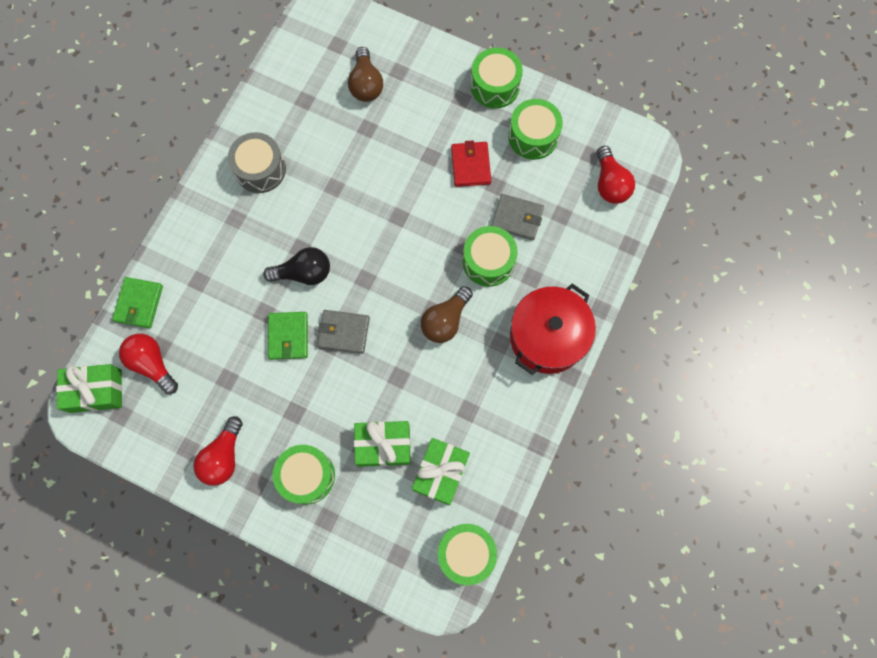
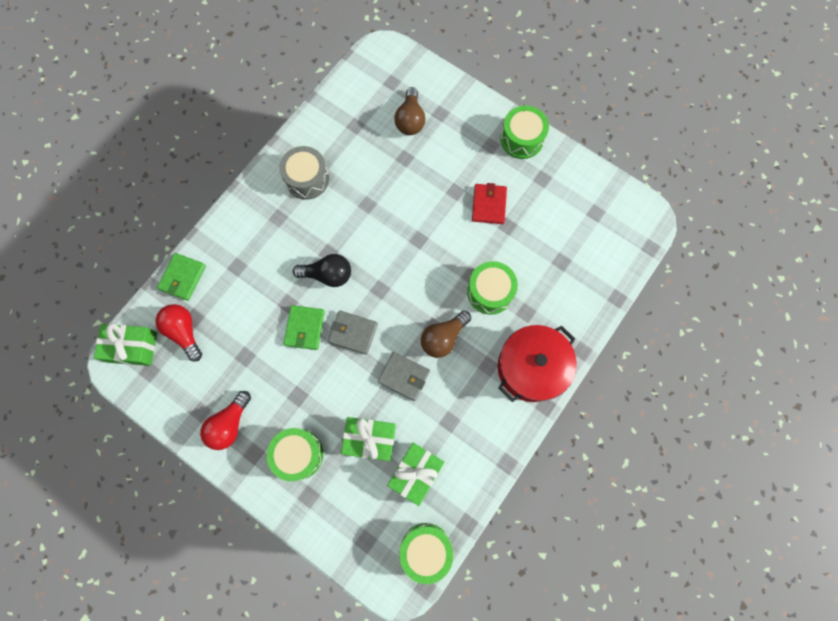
camera: 10 degrees right, 0 degrees up
(517, 218) = (521, 258): grey wallet -> grey wallet (404, 376)
(533, 136) = (547, 188): green drum -> none
(610, 183) = (609, 241): red light bulb -> none

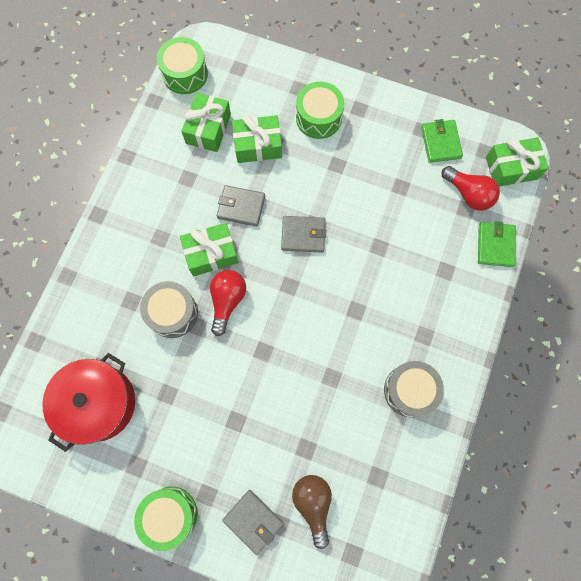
camera: 165 degrees right, 0 degrees up
(229, 424) = (390, 126): red light bulb -> red light bulb (227, 301)
(304, 328) = (353, 227): green wallet -> green wallet (440, 142)
(328, 275) = (348, 287): black light bulb -> none
(443, 337) = (211, 253): brown light bulb -> green gift
(459, 120) = (253, 521): none -> grey wallet
(489, 205) = (193, 414): red wallet -> none
(490, 292) = (172, 313): green drum -> grey drum
(531, 368) = (117, 247): red pot -> red pot (98, 403)

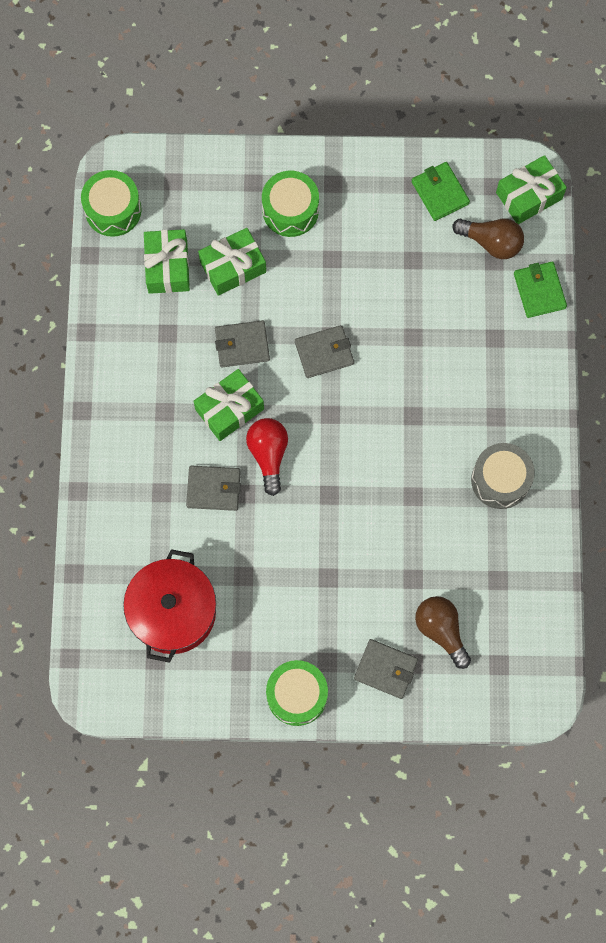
camera: 20 degrees left, 0 degrees up
(172, 313) = (213, 489): grey drum -> grey wallet
(468, 194) = (491, 242): red light bulb -> brown light bulb

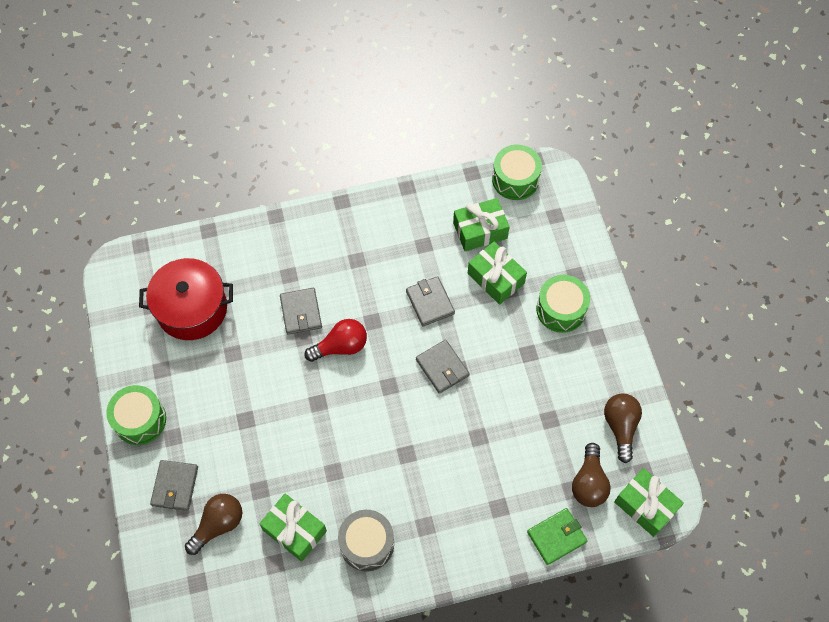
camera: 75 degrees right, 10 degrees down
(229, 409) = (372, 307): green gift -> green gift (294, 530)
(440, 192) = (620, 427): green wallet -> brown light bulb

